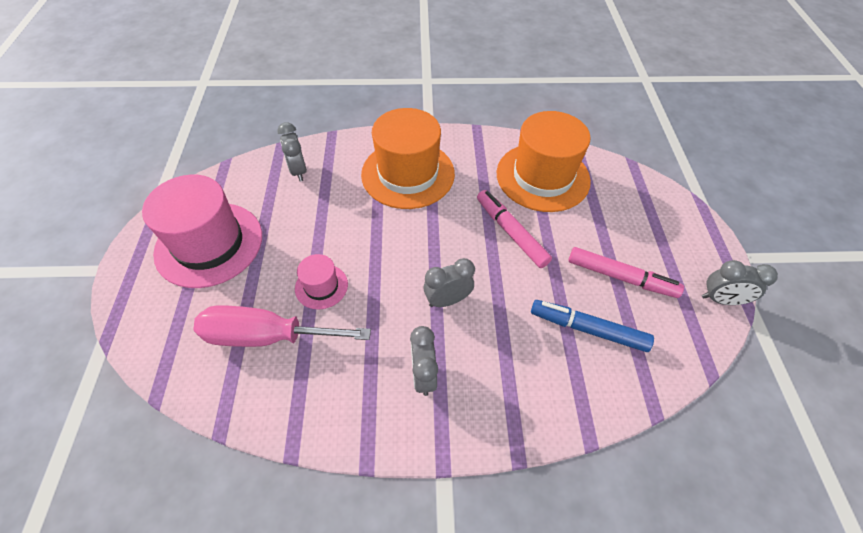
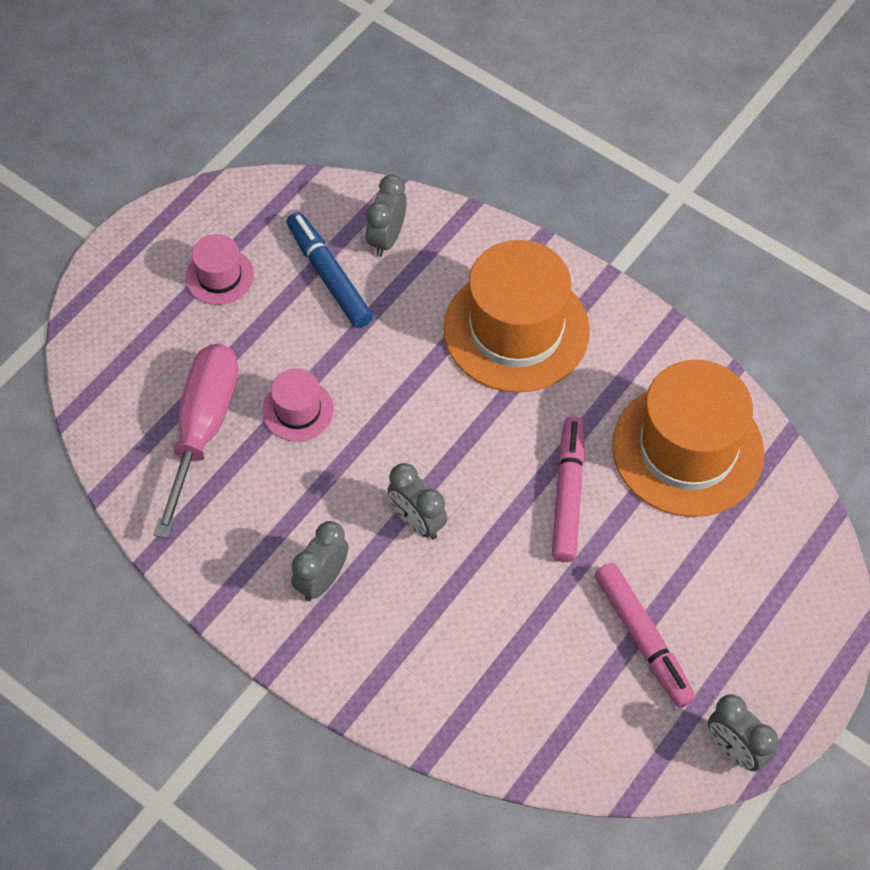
camera: 40 degrees right, 5 degrees up
(209, 244) = (219, 276): pink hat -> pink hat, size x0.48
(266, 336) = (203, 428): pink screwdriver -> pink screwdriver turned 60 degrees clockwise
(447, 300) = (417, 521): grey clock -> grey clock turned 150 degrees counterclockwise
(587, 329) = (539, 663): blue marker -> blue marker (329, 276)

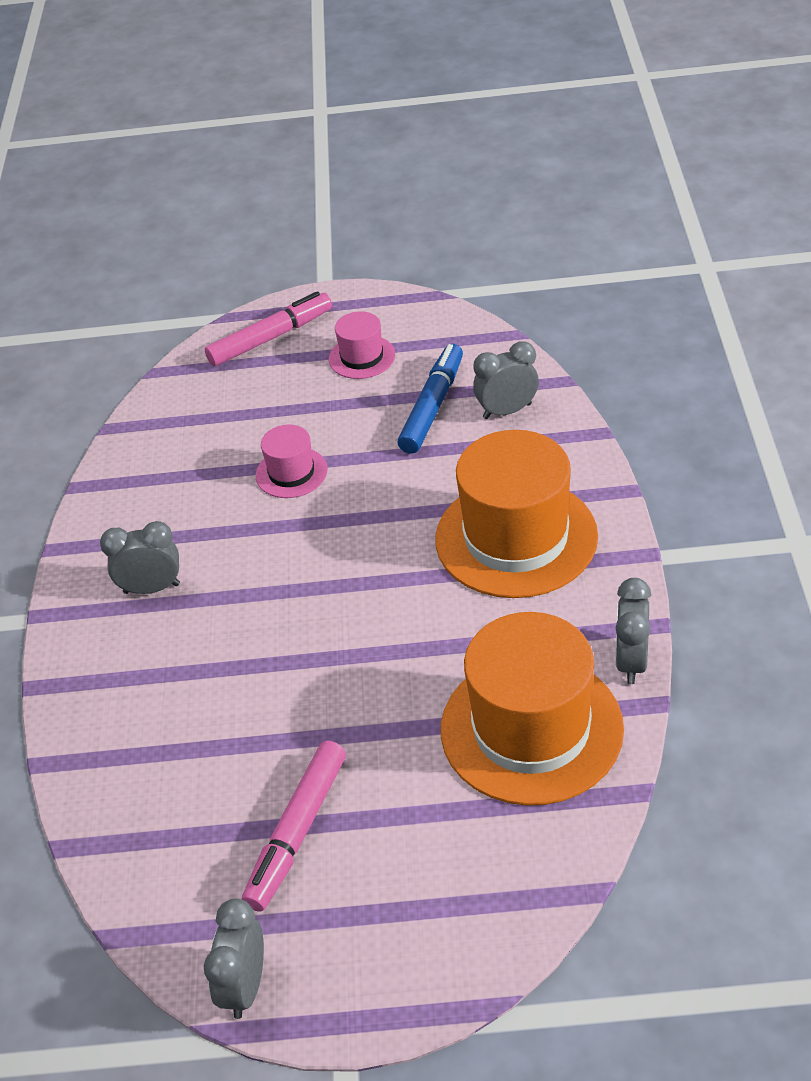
camera: 55 degrees right, 15 degrees down
(203, 428) = (220, 438): pink screwdriver -> none
(417, 521) = (263, 605): grey clock -> grey clock (631, 661)
(567, 494) = (391, 679): pink marker -> pink marker (270, 338)

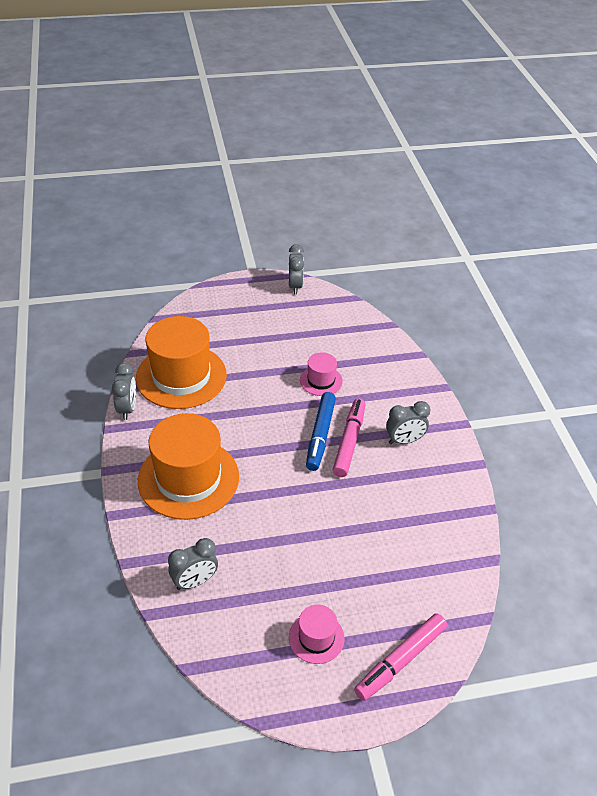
camera: 165 degrees right, 0 degrees up
(291, 472) = (343, 523): pink hat -> pink hat (321, 380)
(297, 832) = (287, 333): pink marker -> pink marker (349, 441)
(432, 406) = (252, 585): blue marker -> blue marker (320, 435)

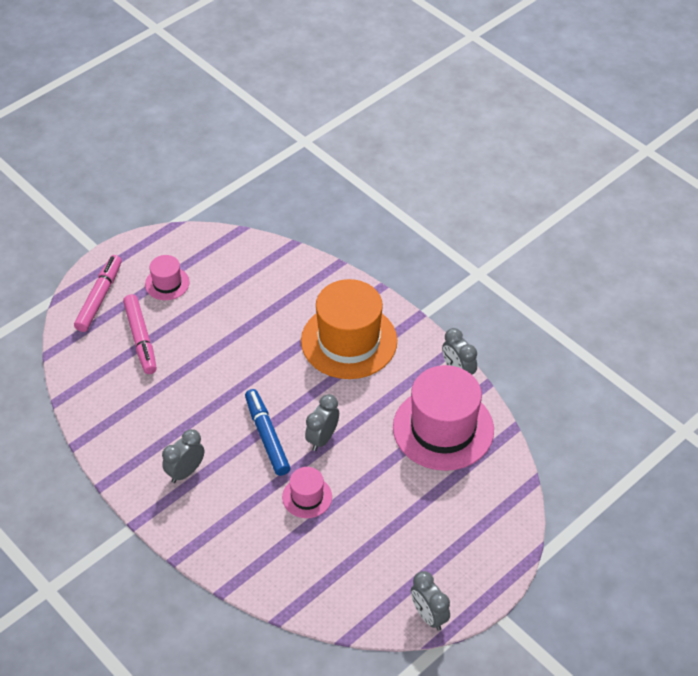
camera: 150 degrees right, 5 degrees up
(181, 376) = (443, 428): orange hat -> pink hat
(195, 581) = (279, 275): grey clock -> grey clock (322, 438)
(349, 441) = (236, 444): pink marker -> pink marker (141, 338)

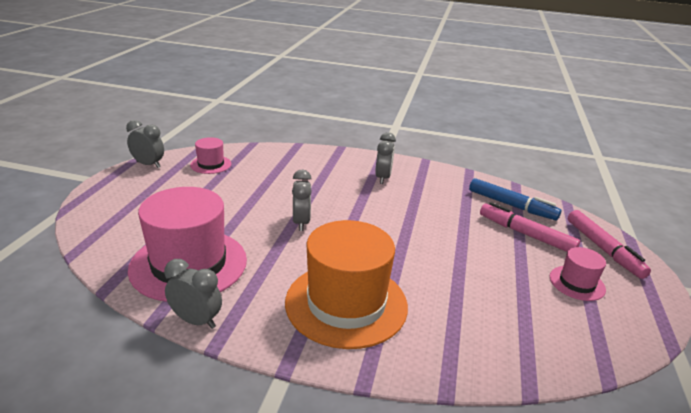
camera: 145 degrees right, 20 degrees down
(267, 436) = (348, 210): blue marker -> blue marker (511, 205)
(307, 497) = (283, 190): pink hat -> pink hat (211, 164)

